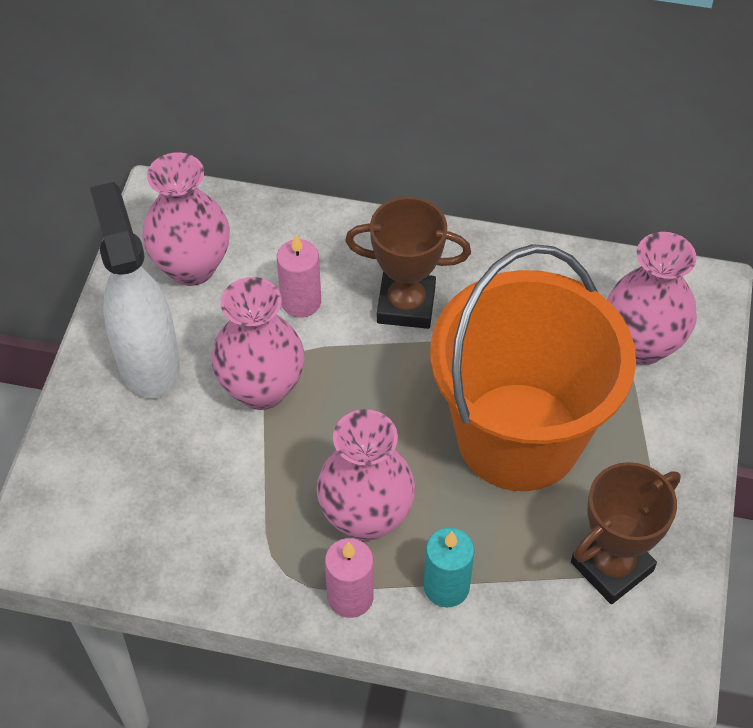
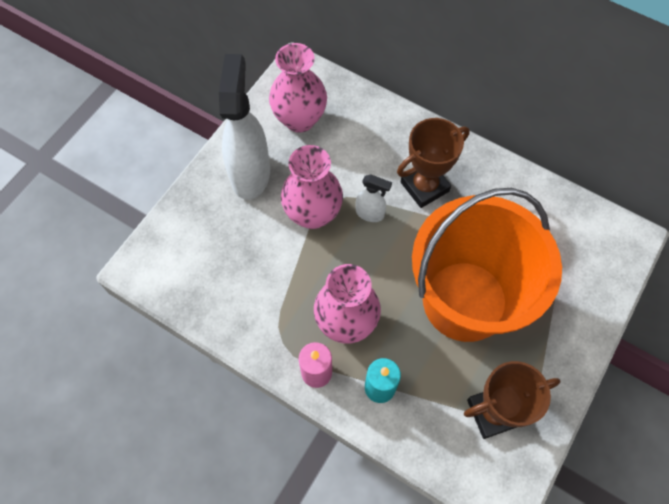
camera: 20 degrees right, 10 degrees up
(301, 302) = (358, 163): pink candle -> none
(343, 363) = (370, 213): none -> white spray bottle
(406, 305) = (424, 186): brown trophy -> brown trophy turned 60 degrees counterclockwise
(641, 344) = (571, 263): pink vase -> none

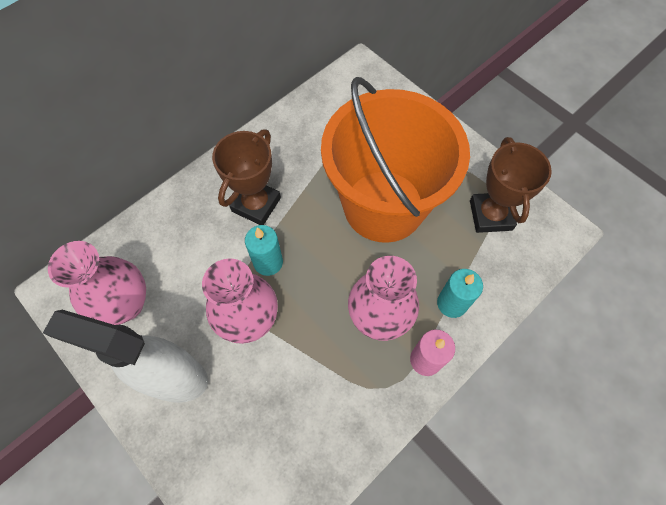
camera: 75 degrees left, 0 degrees up
(370, 213) = (268, 262): white spray bottle -> turquoise candle
(424, 186) = (256, 204): brown trophy -> brown trophy turned 45 degrees clockwise

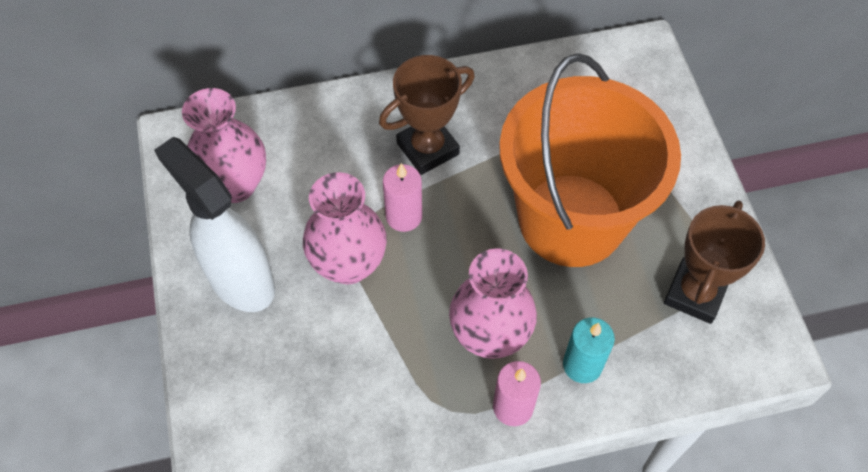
camera: 30 degrees right, 5 degrees down
(268, 262) = (404, 216): turquoise candle -> pink candle

